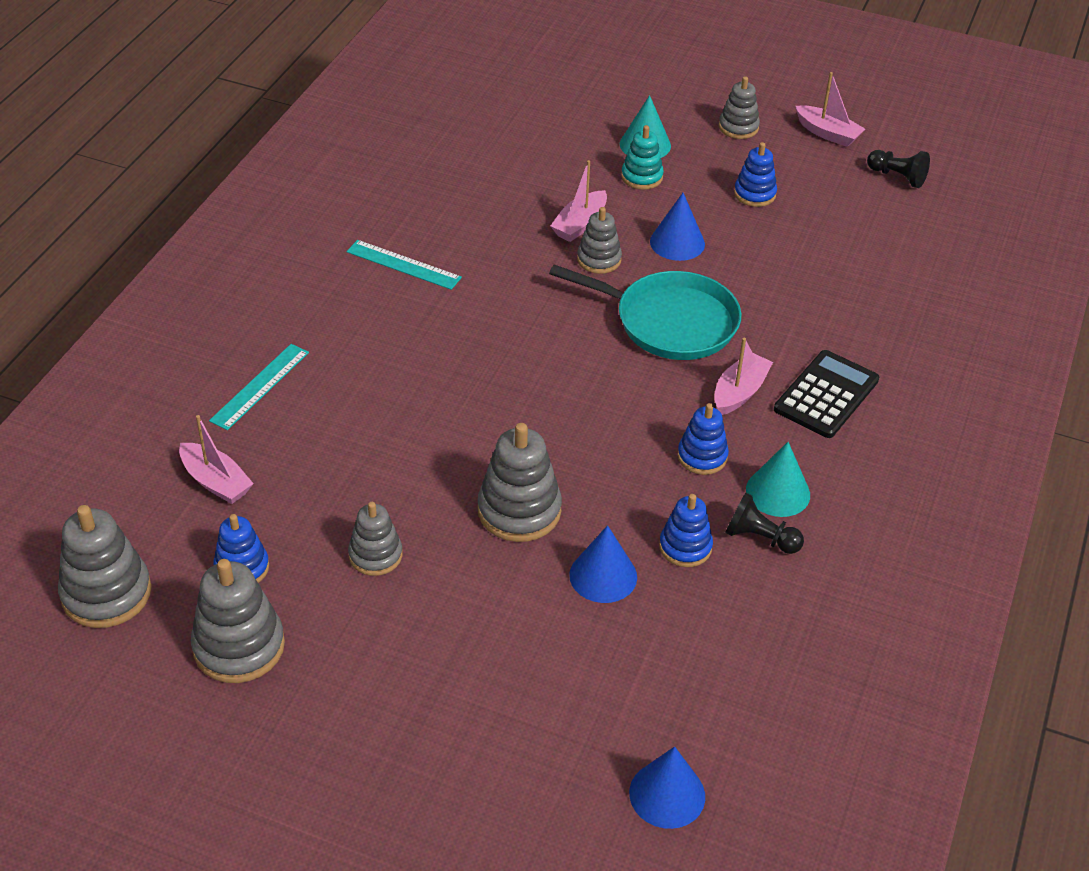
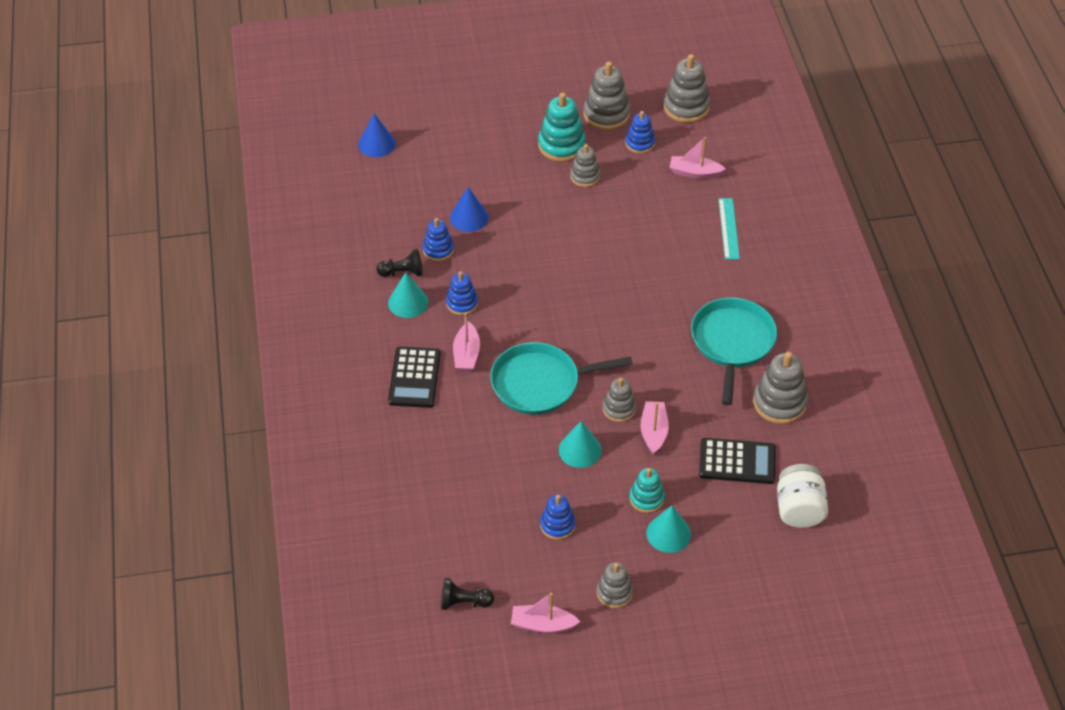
camera: 150 degrees right, 5 degrees up
(361, 627) = (561, 145): none -> turquoise stacking toy
(403, 264) = (732, 342): turquoise ruler -> turquoise pan
(498, 111) = (799, 509): none -> white jar
(518, 167) = (737, 462): none -> black calculator
(519, 511) = (535, 229): grey stacking toy -> grey stacking toy (779, 403)
(677, 242) = (580, 450): blue cone -> turquoise cone

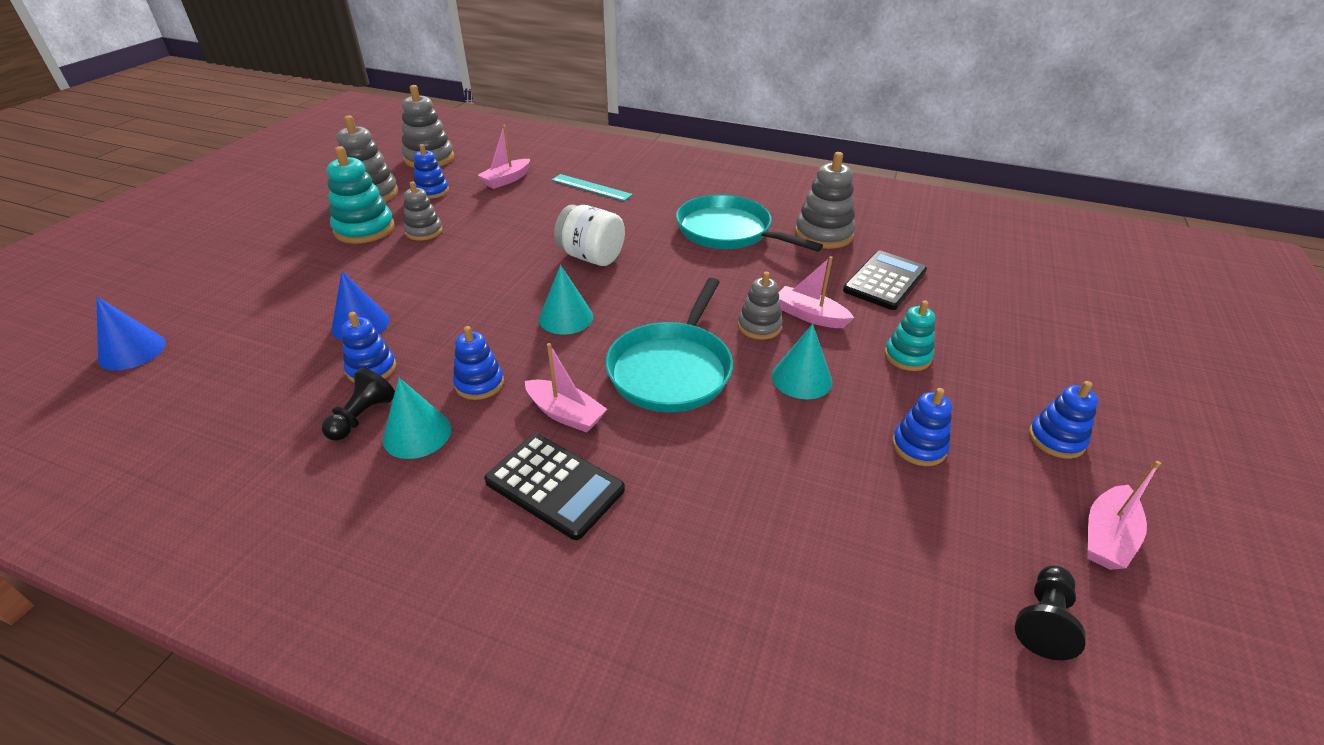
camera: 60 degrees left, 10 degrees down
(614, 592) = (1056, 439): grey stacking toy -> blue stacking toy
(668, 533) = (969, 360): turquoise cone -> turquoise cone (566, 317)
(799, 509) = (967, 269): white jar -> white jar (591, 257)

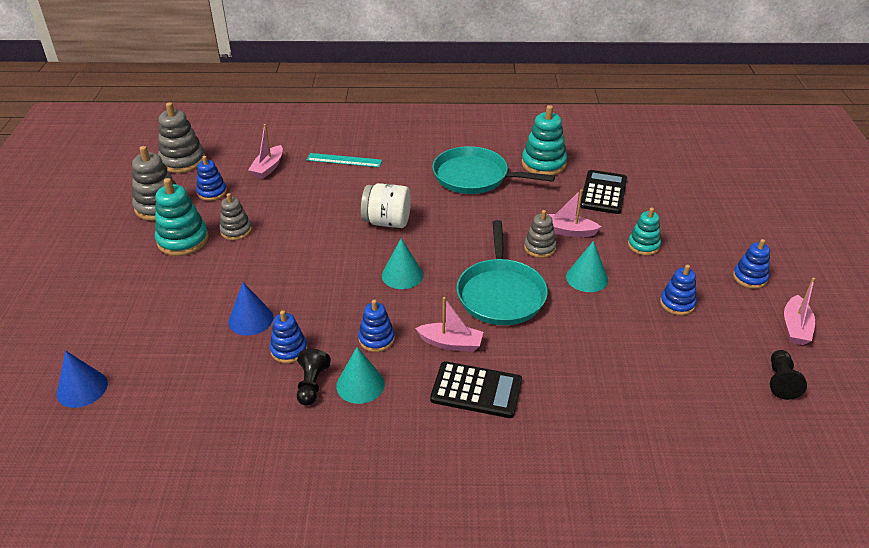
camera: 20 degrees left, 0 degrees up
(823, 234) = (543, 164): grey stacking toy -> turquoise stacking toy

